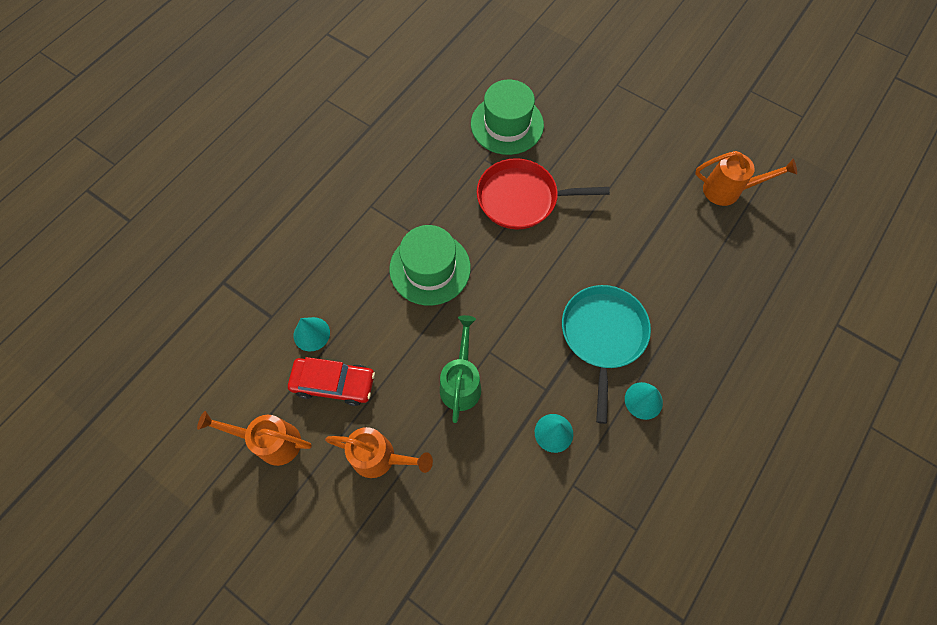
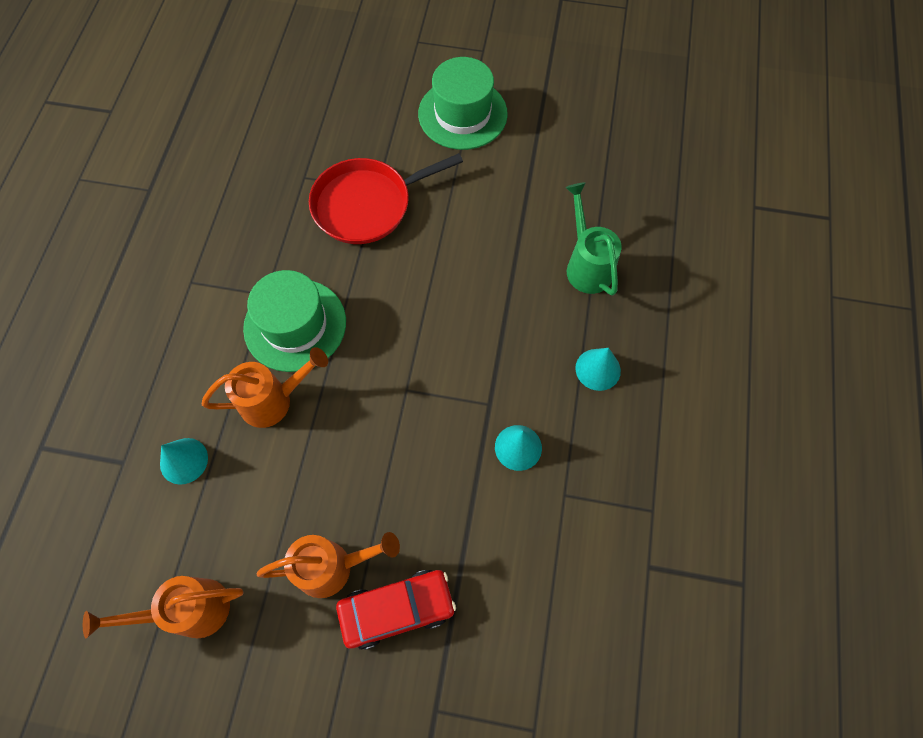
camera: 25 degrees left, 0 degrees up
(334, 383) = (238, 507): red car -> red car (397, 609)
(461, 382) = (389, 438): green watering can -> green watering can (586, 265)
(507, 124) = (313, 129): green hat -> green hat (462, 114)
(603, 336) = (524, 318): turquoise pan -> none
(728, 190) = (585, 111): orange watering can -> orange watering can (273, 400)

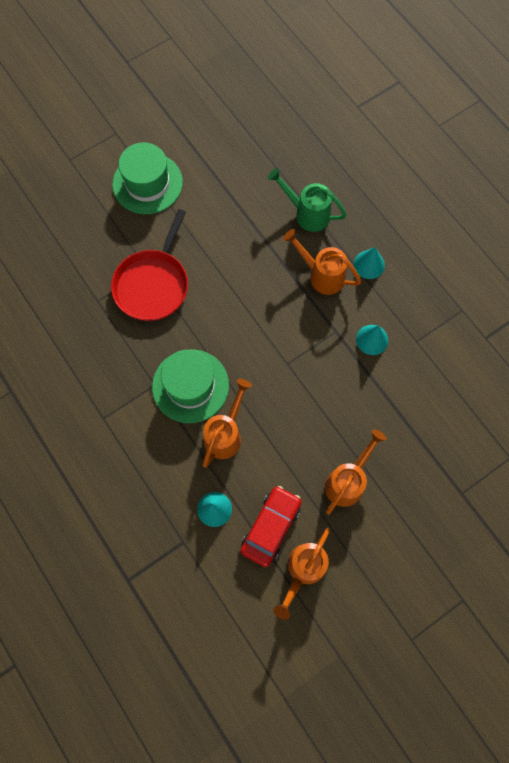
camera: 45 degrees left, 5 degrees up
(397, 609) = (398, 469): red car -> red car (271, 527)
(536, 336) = (322, 275): none -> orange watering can

